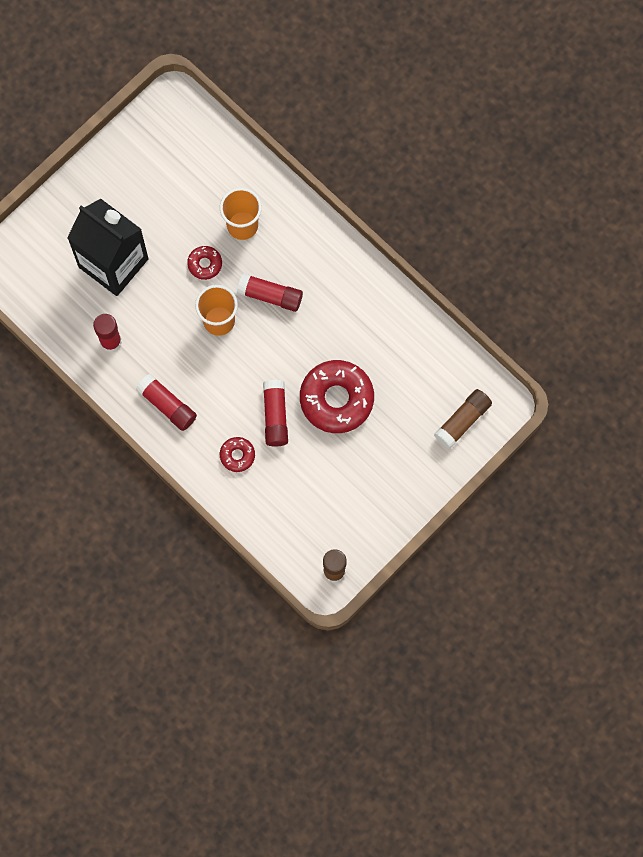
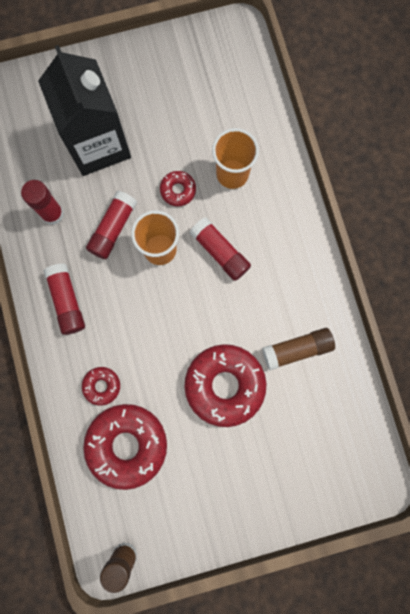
camera: 30 degrees right, 5 degrees up
(275, 416) = (158, 368): red glue stick -> red glue stick (113, 229)
(285, 489) = (127, 445): none -> red donut
(462, 421) = (332, 476): brown glue stick -> brown glue stick (297, 349)

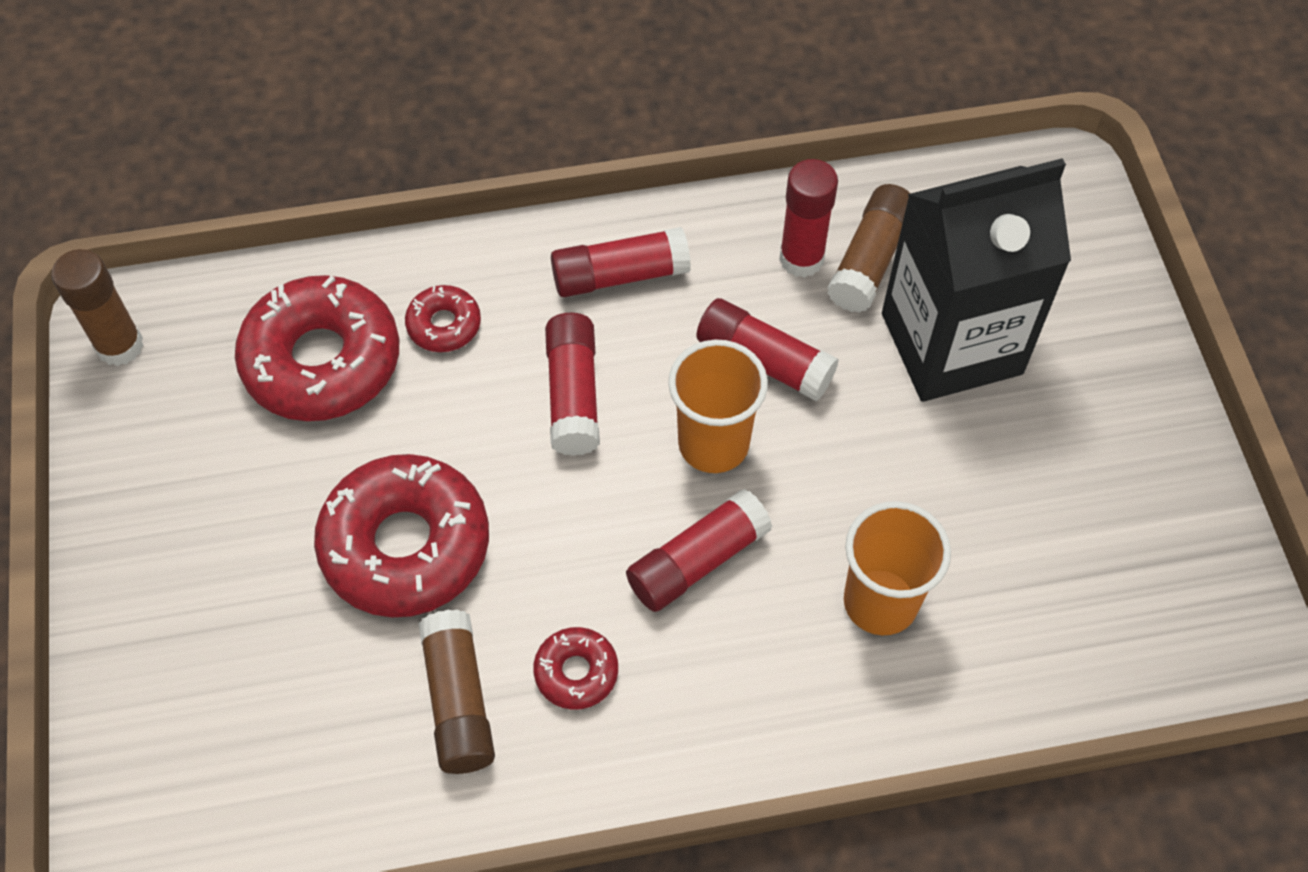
camera: 95 degrees right, 20 degrees down
(52, 182) = (870, 260): none -> brown glue stick
(137, 317) = (573, 394): none -> red glue stick
(178, 190) = (844, 488): red donut -> red donut (576, 672)

